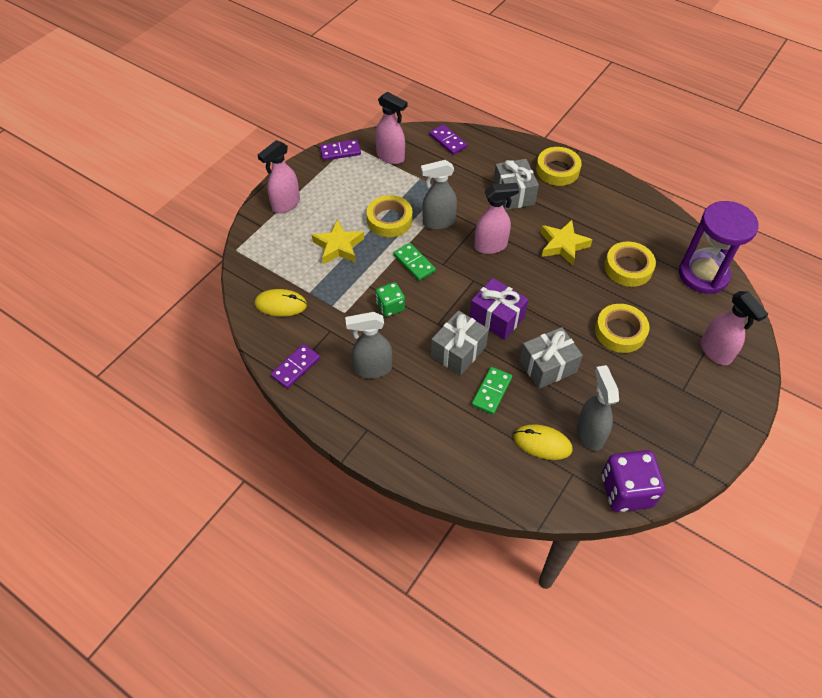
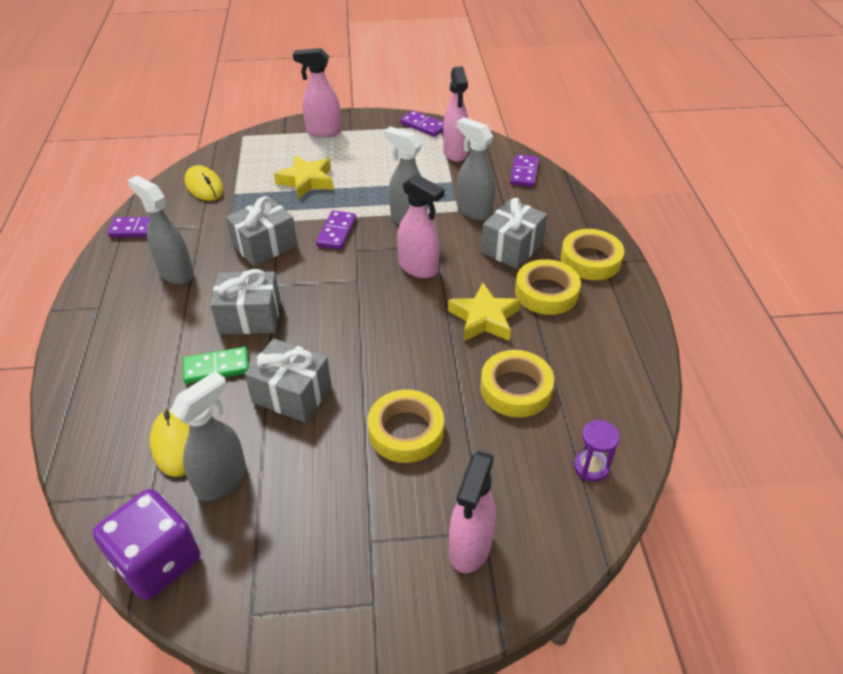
camera: 50 degrees right, 10 degrees down
(389, 220) = (374, 191): yellow tape -> yellow tape (546, 292)
(390, 307) = (265, 245): green dice -> grey gift
(414, 263) = (336, 232): green domino -> purple domino
(461, 188) = (473, 211): none -> grey spray bottle
(497, 317) = (323, 321): purple gift -> none
(703, 274) = (591, 467): purple hourglass -> purple hourglass, size x0.43

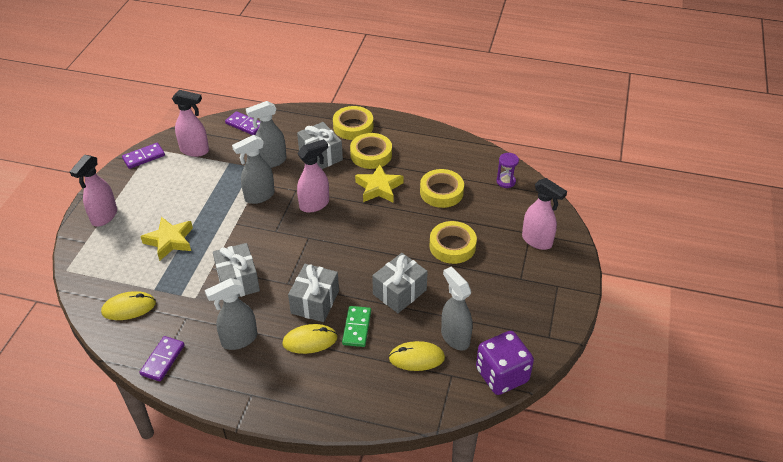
camera: 70 degrees left, 0 degrees up
(186, 330) = (310, 340): none -> yellow mouse
(336, 232) = (248, 237): purple domino -> none

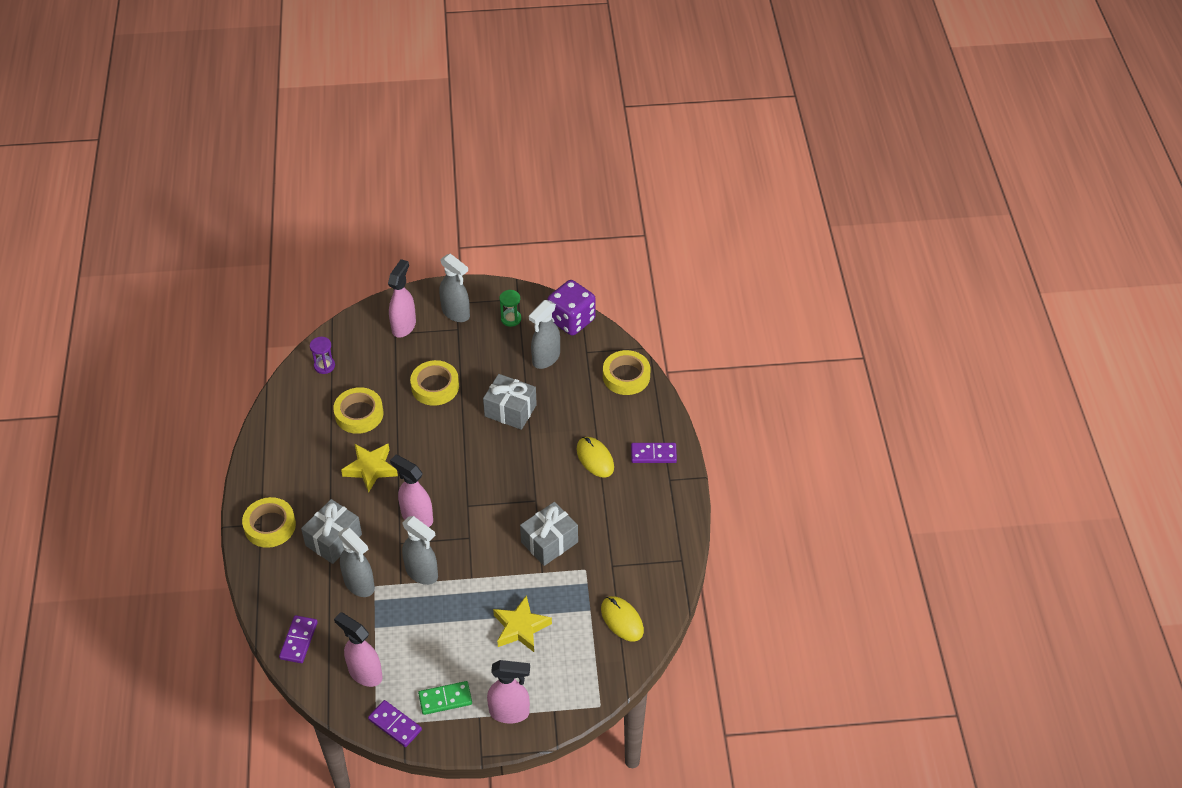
camera: 110 degrees left, 5 degrees up
(163, 360) = (667, 561): purple domino -> purple domino (653, 454)
(195, 150) = (365, 673): pink spray bottle -> pink spray bottle turned 45 degrees counterclockwise
(239, 340) = (618, 512): grey spray bottle -> grey spray bottle (456, 313)
(315, 302) = (549, 470): grey gift -> none
(356, 327) = (565, 429): green domino -> green domino (445, 699)
(371, 154) = (316, 492): yellow tape -> yellow tape (626, 376)
(416, 358) = (579, 378): yellow mouse -> none
(521, 323) = (511, 319): none -> green hourglass

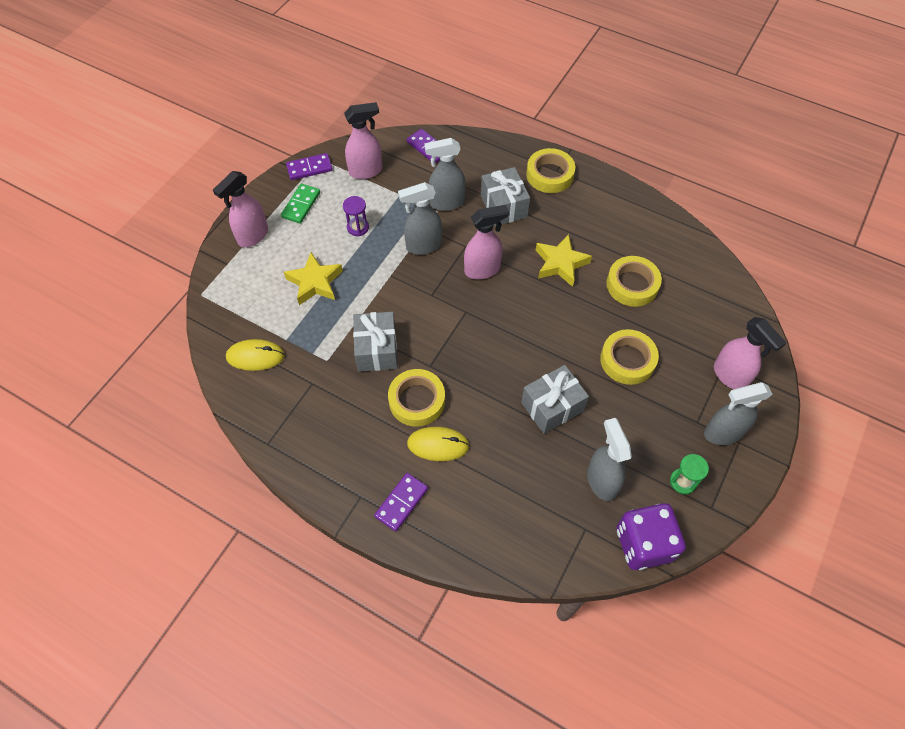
camera: 125 degrees right, 10 degrees up
(324, 366) = (712, 287): purple hourglass -> purple hourglass (358, 227)
(626, 376) = (523, 547): yellow tape -> yellow tape (417, 400)

